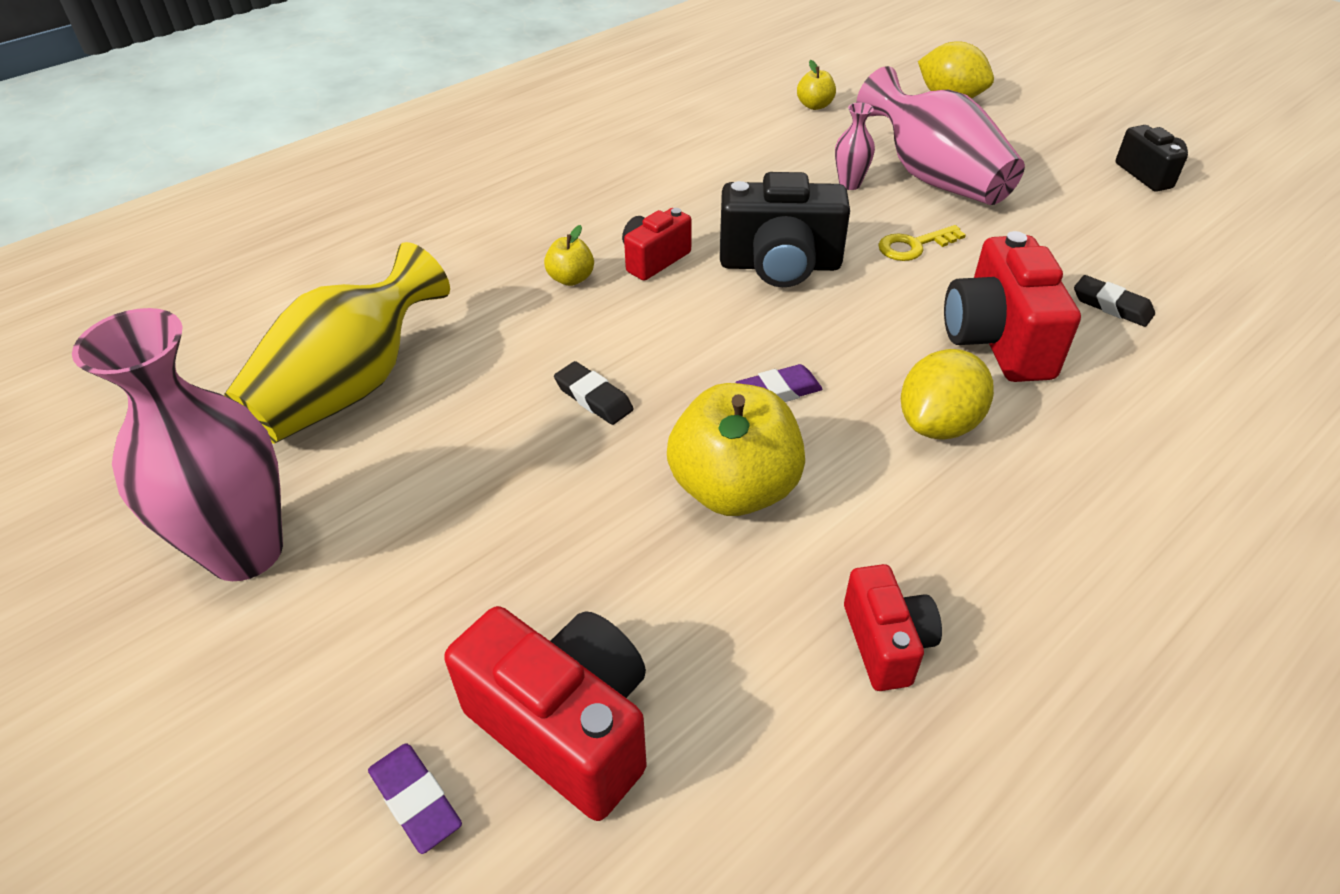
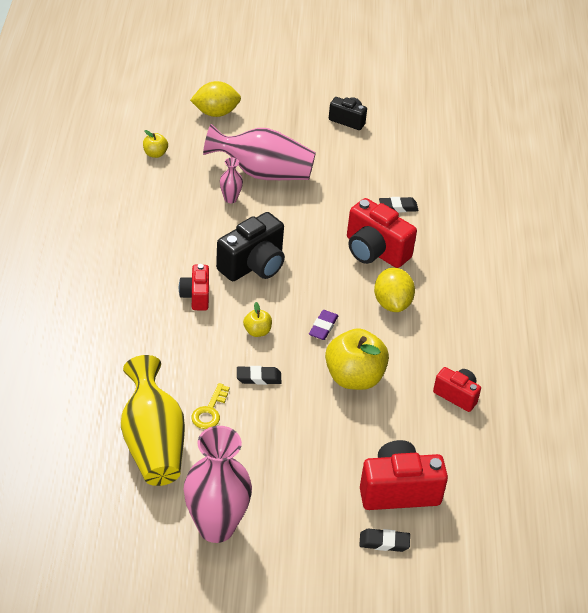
camera: 50 degrees left, 0 degrees up
(415, 800) = (384, 542): purple eraser -> black eraser
(571, 279) = (172, 329): yellow apple -> yellow apple (257, 331)
(914, 246) = (296, 220): yellow key -> yellow key (210, 411)

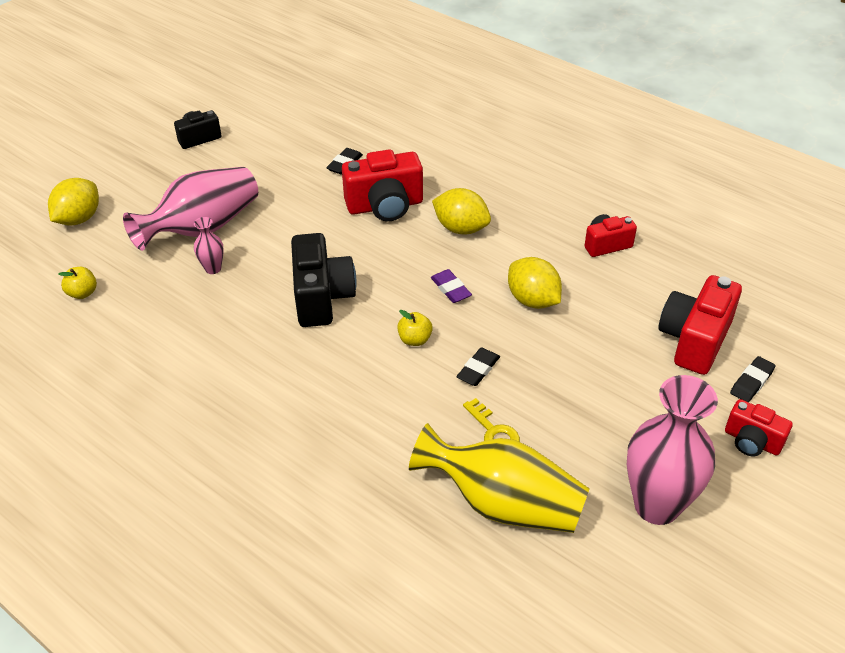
camera: 50 degrees left, 0 degrees up
(196, 296) = (323, 363): red camera -> red camera (752, 441)
(354, 377) = (533, 300): yellow apple -> yellow lemon

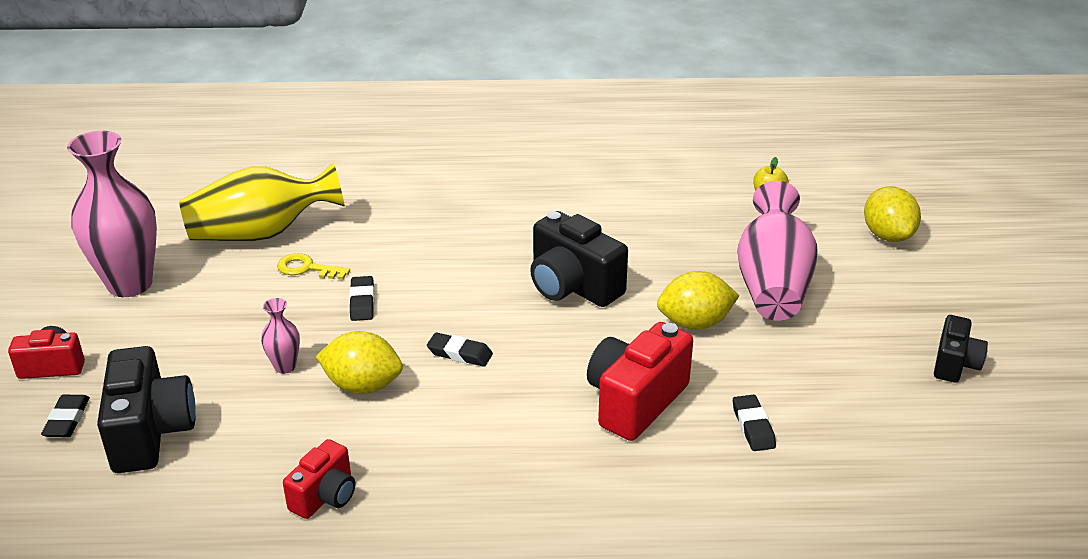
camera: 140 degrees right, 10 degrees down
(213, 268) = (702, 260): pink vase -> pink vase (285, 367)
(415, 339) = (445, 296): yellow apple -> none
(450, 289) = (460, 353): purple eraser -> black eraser
(461, 228) = (520, 422): yellow lemon -> yellow lemon (695, 323)
(694, 340) = (150, 433): red camera -> black camera

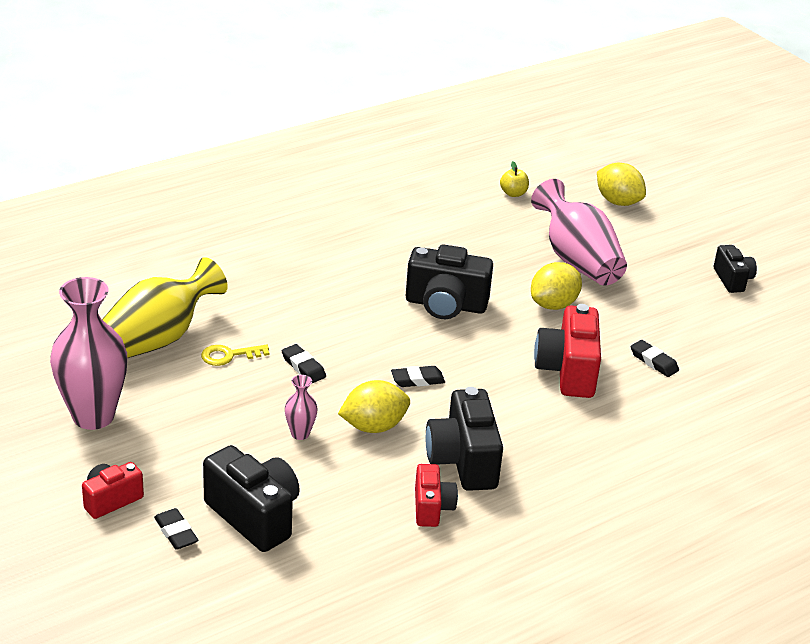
camera: 35 degrees left, 0 degrees up
(413, 458) = (463, 461): none -> black camera

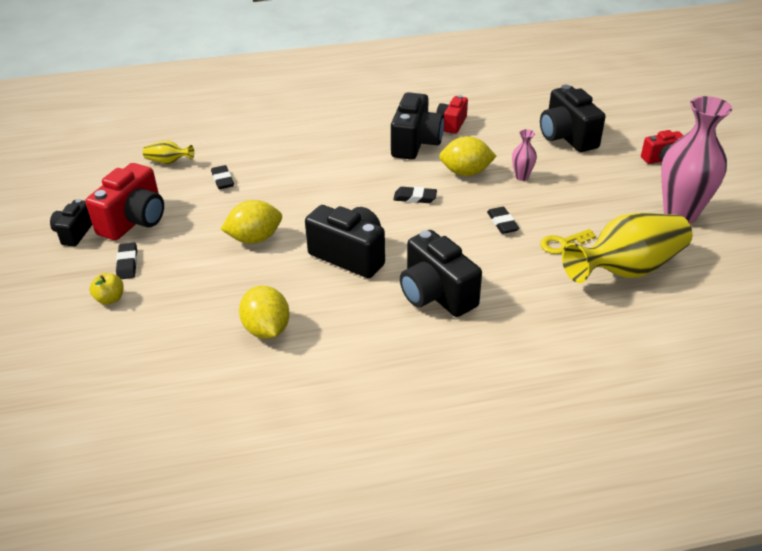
camera: 155 degrees left, 5 degrees up
(176, 532) = (619, 137): black eraser -> black eraser (127, 264)
(229, 355) = (563, 243): yellow key -> yellow key turned 150 degrees clockwise
(341, 285) = (436, 294): none -> black camera
(513, 193) = (171, 382): yellow apple -> yellow apple (110, 299)
(568, 371) = (294, 184): red camera -> red camera (134, 220)
(577, 260) = (189, 279): pink vase -> none
(618, 202) = (69, 344): yellow lemon -> yellow lemon (267, 329)
(741, 373) = (168, 162): none -> yellow vase

